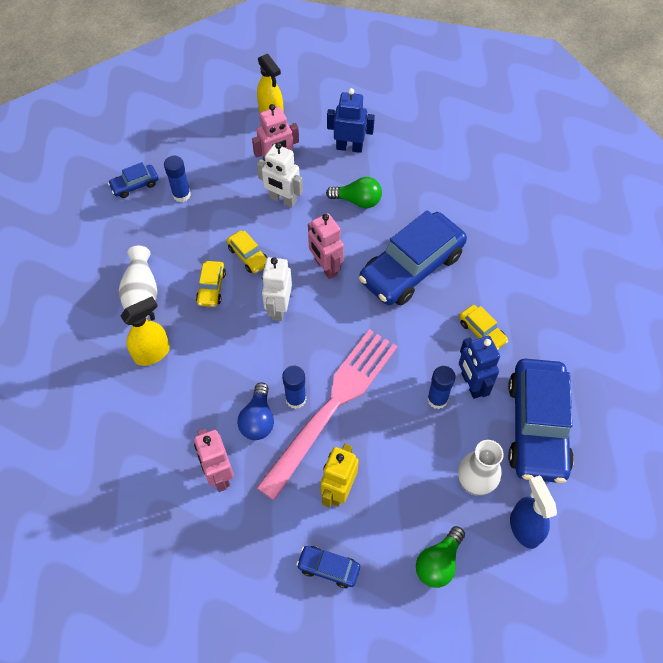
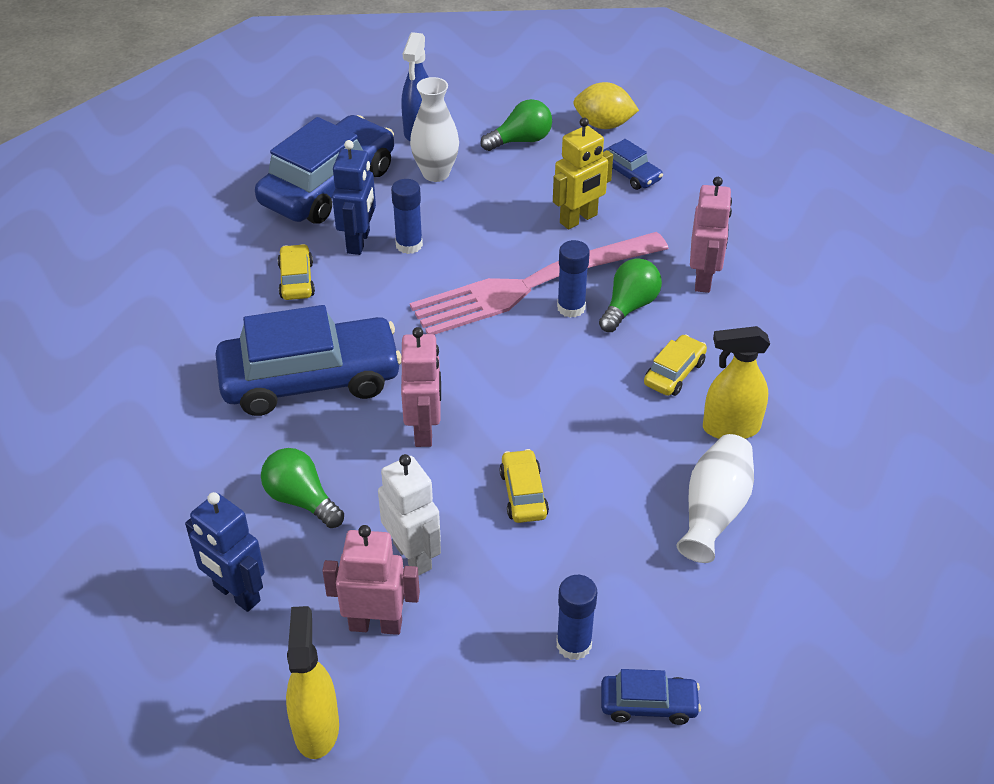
camera: 150 degrees left, 15 degrees down
(211, 288) = (604, 474): yellow car -> yellow car (674, 373)
(258, 420) = (629, 307): blue light bulb -> green light bulb
(279, 308) = (525, 408): white robot -> none
(385, 626) = (603, 125): none -> yellow lemon

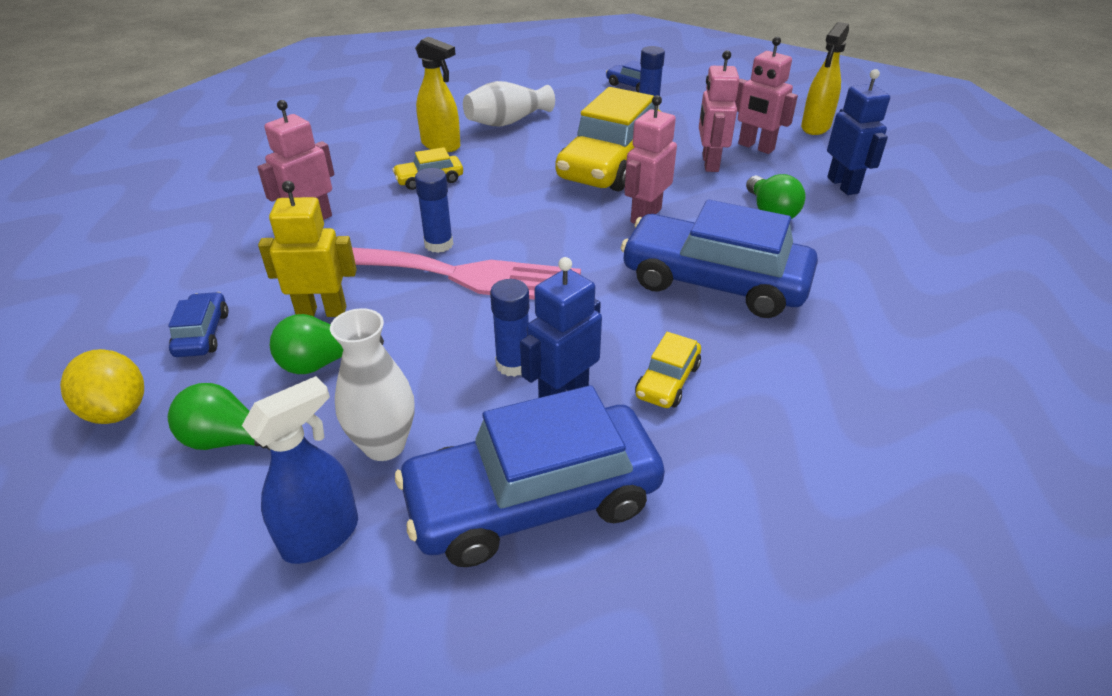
camera: 145 degrees left, 5 degrees down
(413, 555) = (709, 163): white robot -> pink robot
(523, 494) = (610, 163): yellow car -> yellow car, size x2.25
(629, 307) = (395, 226): green light bulb -> green light bulb (323, 362)

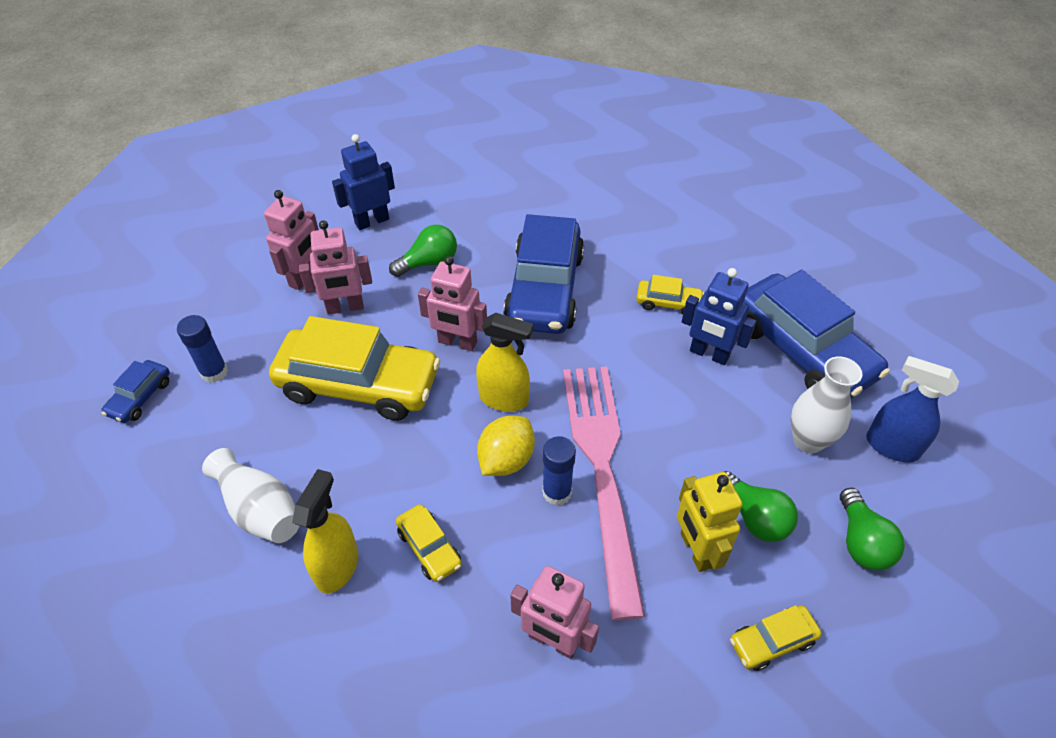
camera: 105 degrees left, 10 degrees up
(117, 410) = (887, 652): yellow lemon -> yellow lemon (506, 460)
(202, 334) = (772, 641): blue car -> yellow car
(513, 364) = (694, 389): blue glue stick -> none
(815, 127) = (254, 238): yellow spray bottle -> yellow spray bottle (504, 399)

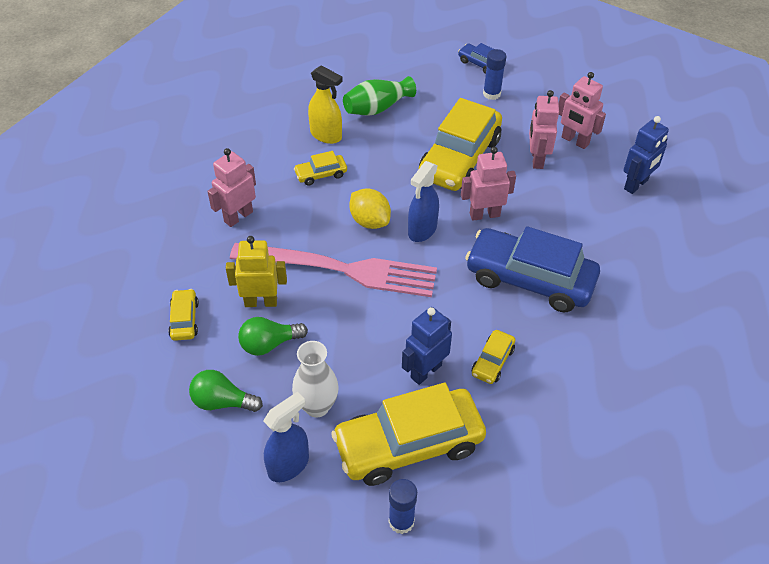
camera: 105 degrees right, 0 degrees up
(260, 510) = (377, 108): white vase -> green vase
(372, 221) = (636, 185): blue robot -> blue robot turned 60 degrees clockwise
(429, 263) = (577, 212): green light bulb -> none
(457, 342) = (484, 214): pink robot -> pink robot turned 45 degrees clockwise
(504, 399) = (422, 230): yellow spray bottle -> blue spray bottle
(557, 492) = (334, 241): blue glue stick -> blue glue stick (401, 521)
(802, 350) = (409, 444): blue car -> yellow car

